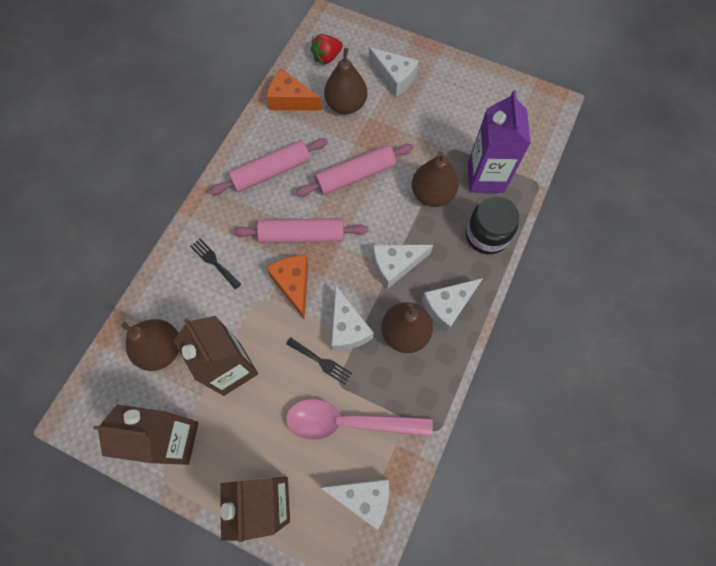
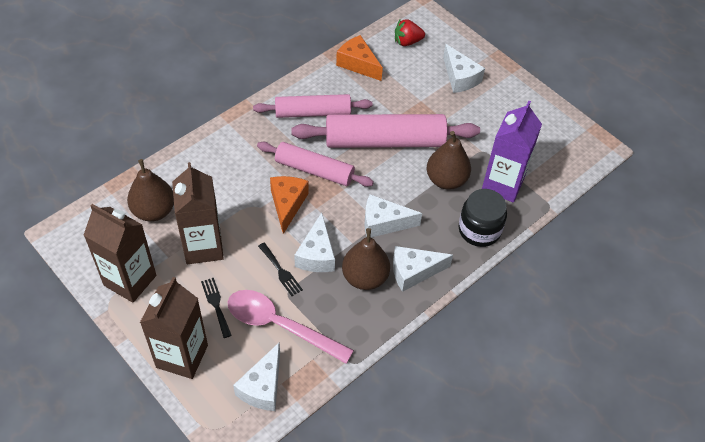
camera: 20 degrees right, 15 degrees down
(214, 262) = (230, 163): black fork -> black fork (216, 305)
(346, 105) = (405, 84): brown pear -> none
(355, 175) = (384, 141): pink rolling pin -> pink rolling pin, size x1.54
(363, 497) = (263, 387): white cheese -> white cheese turned 75 degrees clockwise

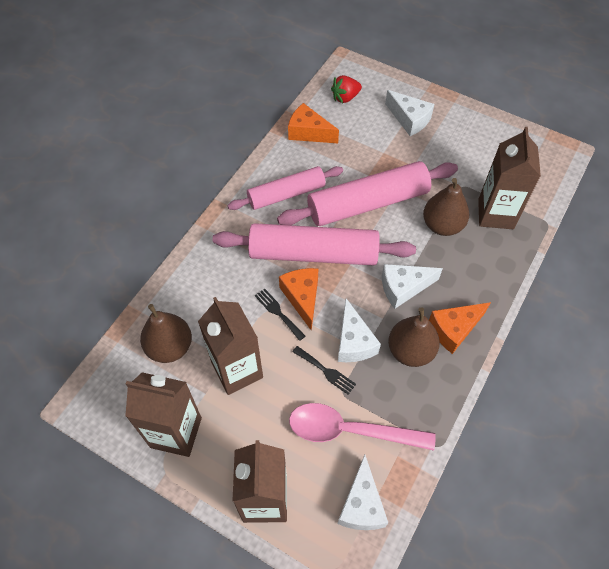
camera: 15 degrees left, 5 degrees up
(216, 305) = (276, 429): black fork -> black fork (278, 312)
(314, 170) = (313, 253): pink rolling pin -> pink rolling pin, size x1.54
(414, 272) = (454, 329): white cheese -> orange cheese
(479, 230) = (495, 266): black jar -> none
(502, 184) = (495, 214): purple carton -> brown carton

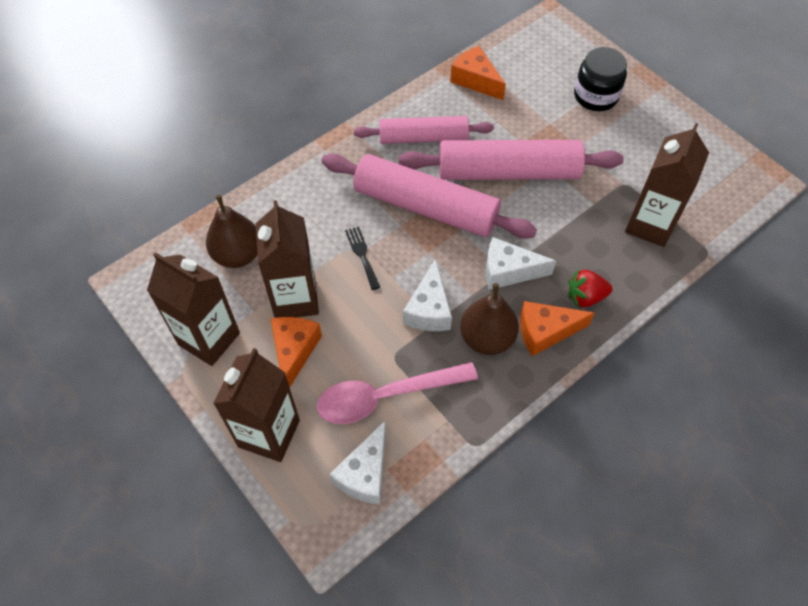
camera: 20 degrees right, 0 degrees up
(302, 297) = (394, 248): orange cheese -> orange cheese (294, 351)
(326, 371) = (386, 329): black fork -> none
(345, 97) = (533, 54): red strawberry -> red strawberry (585, 297)
(350, 430) = (385, 396): pink spoon -> pink spoon turned 45 degrees counterclockwise
(409, 119) = (595, 96): white cheese -> black jar
(442, 225) = (582, 219): brown pear -> none

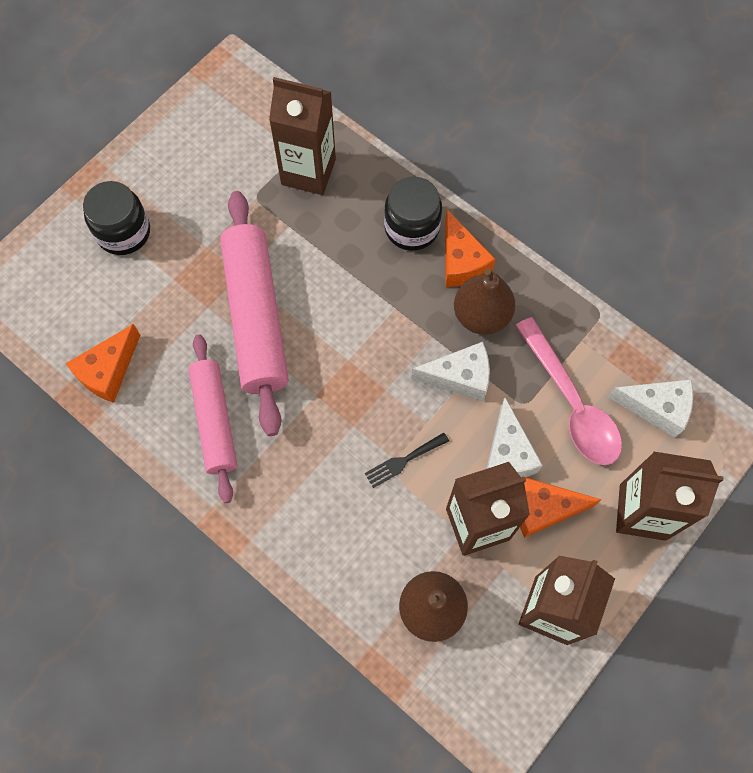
camera: 100 degrees left, 10 degrees up
(425, 206) = (321, 401): pink rolling pin -> none
(508, 271) = (395, 303): white cheese -> white cheese (507, 453)
(585, 297) = (411, 228): red strawberry -> black jar

